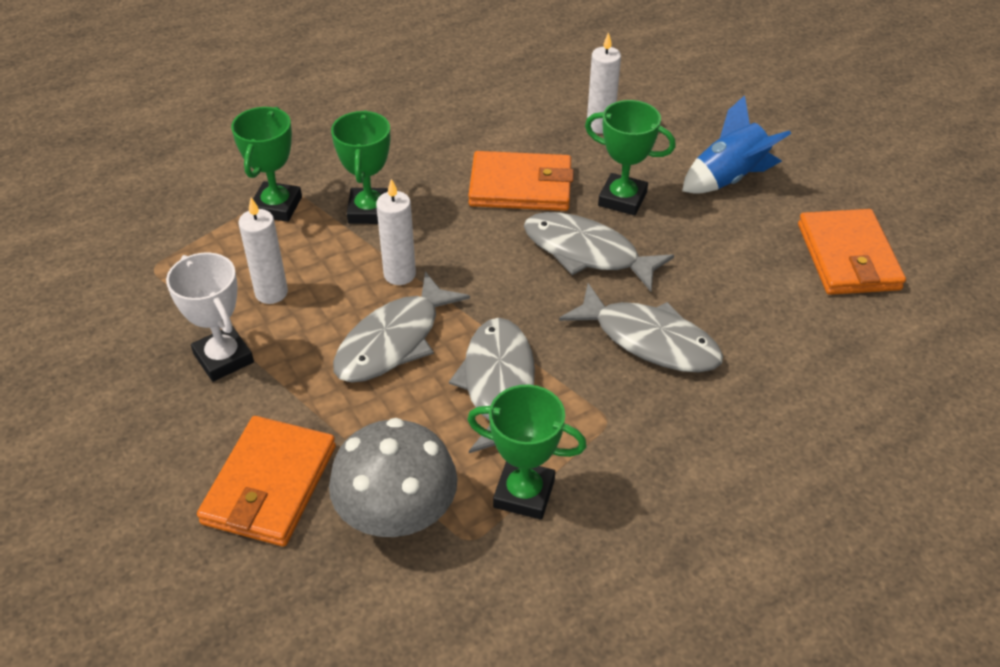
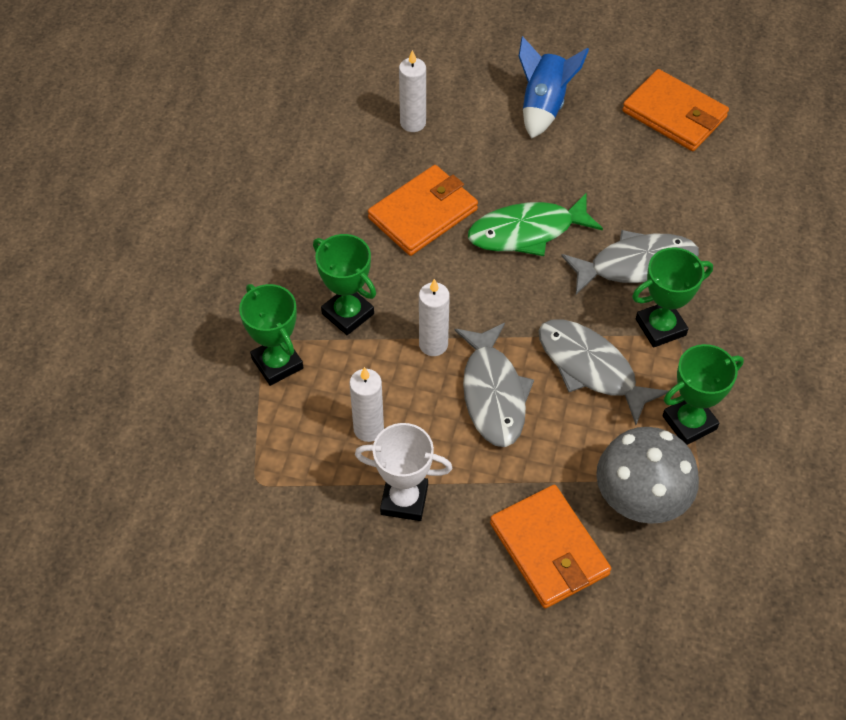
camera: 45 degrees left, 10 degrees up
(587, 253) = (527, 232): grey fish -> green fish
(622, 199) = (499, 173): green trophy -> green trophy (660, 327)

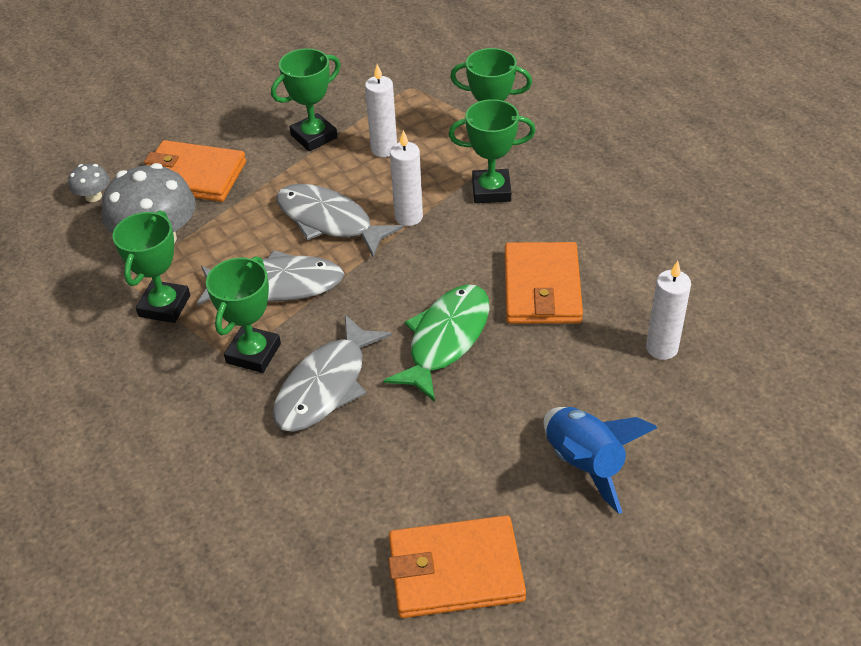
camera: 135 degrees right, 10 degrees down
(404, 500) = (314, 136): white trophy -> green trophy
(655, 606) = (93, 196): none -> grey mushroom

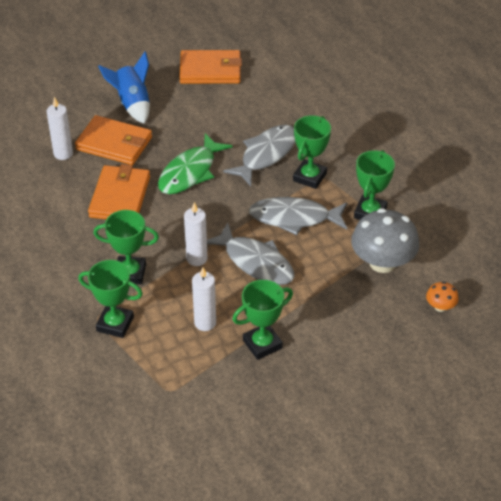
camera: 175 degrees left, 0 degrees up
(93, 196) = (440, 306): grey mushroom -> orange mushroom
(193, 176) = (362, 316): orange wallet -> orange wallet (114, 143)

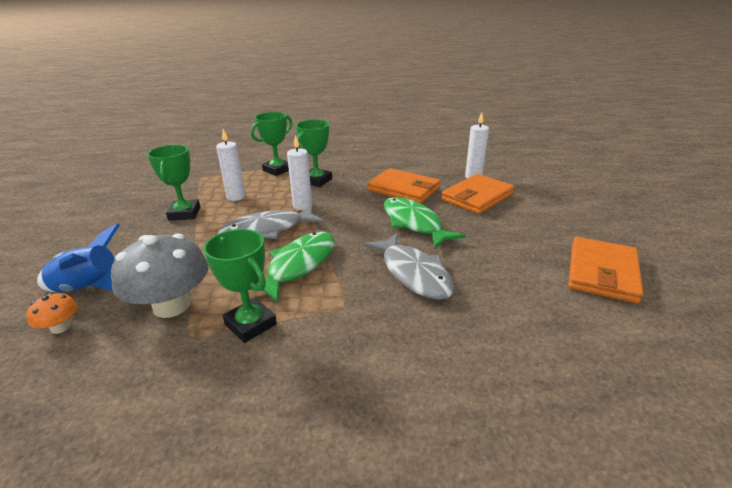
camera: 115 degrees right, 15 degrees down
(132, 104) = (538, 214): blue rocket -> blue rocket (89, 288)
(294, 218) = (298, 265): grey fish -> green fish
(309, 177) = (352, 294): green trophy -> none

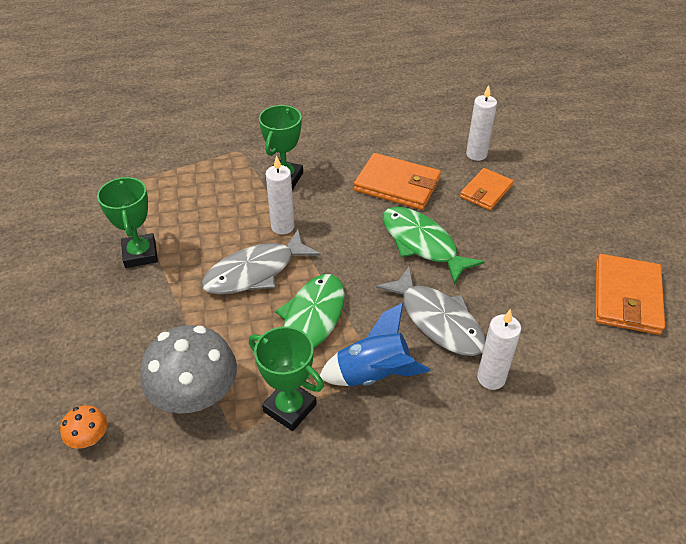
camera: 10 degrees left, 15 degrees up
(89, 288) = (89, 383): blue rocket -> blue rocket (373, 374)
(236, 197) = (193, 218): white candle -> white candle (491, 378)
(277, 170) = (226, 161): green trophy -> none
(477, 197) = (486, 191): orange wallet -> orange wallet, size x0.64

